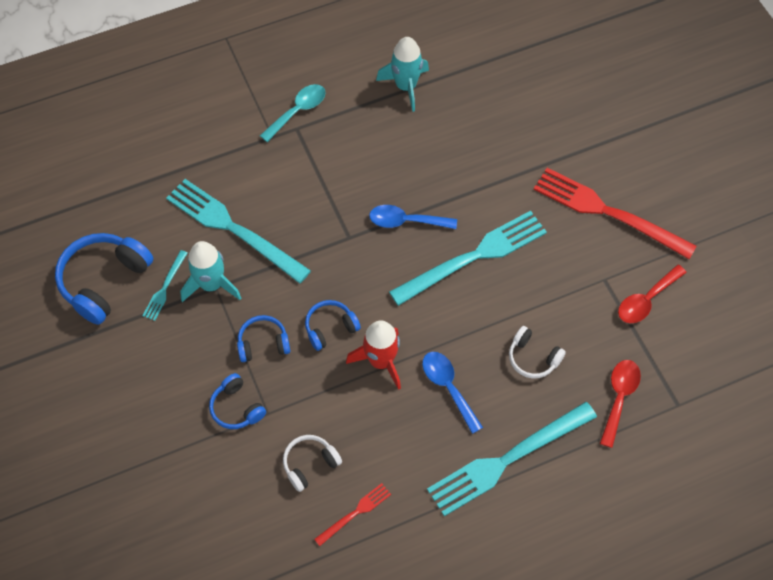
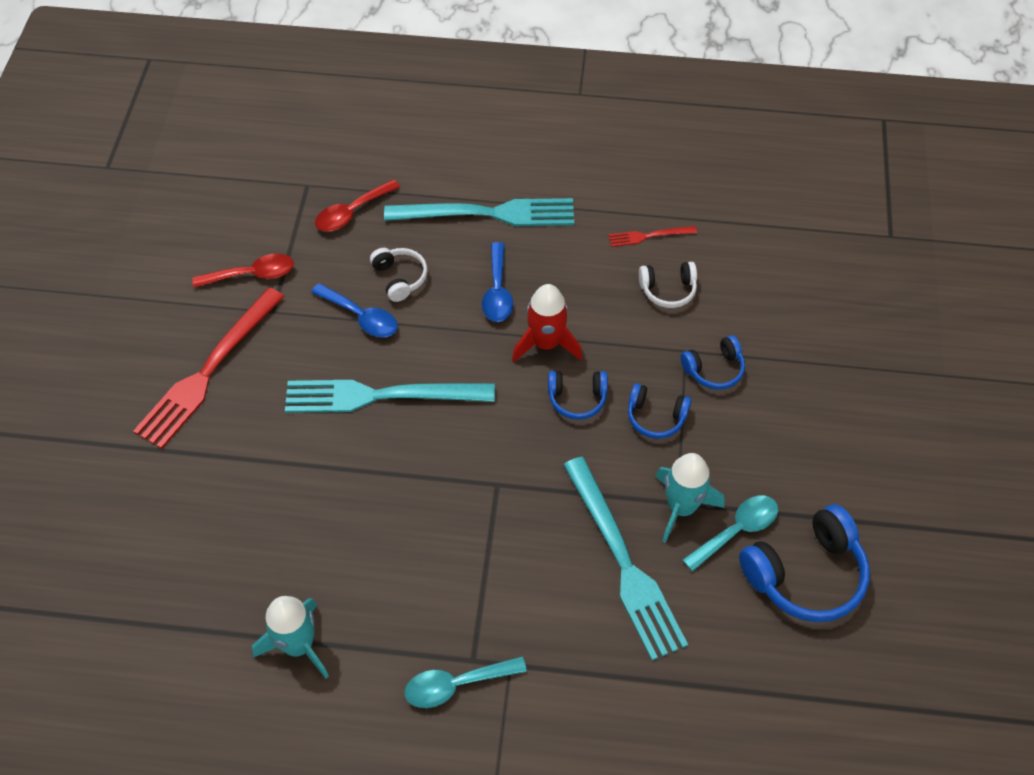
camera: 150 degrees left, 5 degrees down
(165, 288) = (736, 531): turquoise fork -> turquoise spoon
(236, 408) = (714, 369): blue headphones -> blue headphones turned 75 degrees clockwise
(406, 221) = (423, 470): blue spoon -> blue spoon (361, 317)
(607, 212) = (208, 371): red fork -> red fork turned 60 degrees clockwise

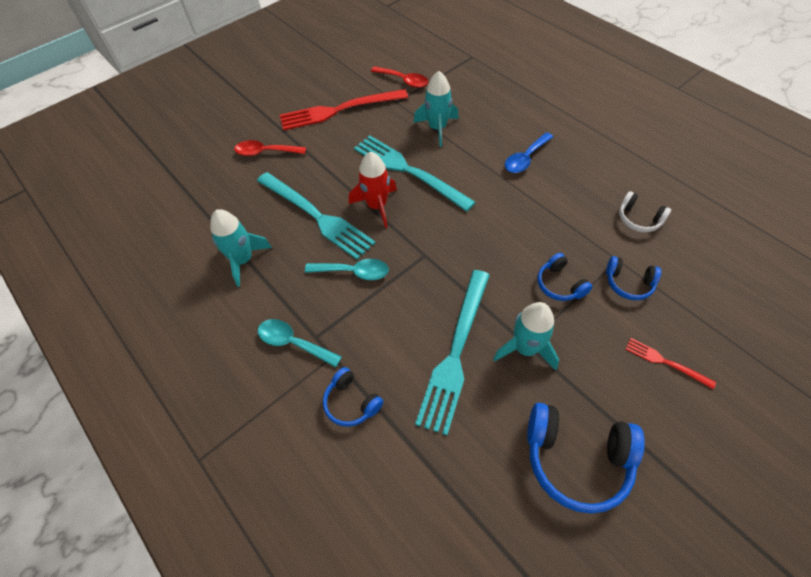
camera: 45 degrees right, 0 degrees up
(352, 212) = (482, 79): red spoon -> red spoon (266, 152)
(361, 317) = (437, 128): blue spoon -> turquoise rocket
(400, 278) = (476, 122): white headphones -> none
(488, 214) = (558, 118): turquoise fork -> turquoise fork (316, 216)
(546, 344) = (528, 201): red rocket -> red rocket (377, 206)
(577, 398) = (518, 241): blue headphones -> blue headphones (351, 402)
(648, 236) = (653, 182): red fork -> red fork (665, 362)
(736, 531) = (551, 391): turquoise spoon -> turquoise spoon (353, 272)

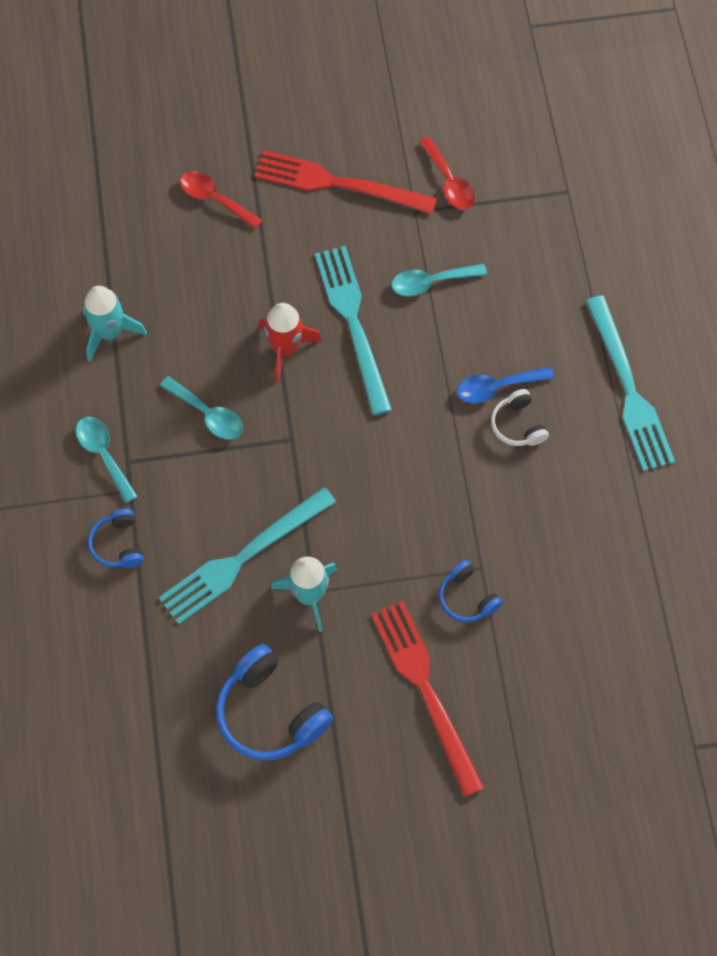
camera: 30 degrees right, 10 degrees up
(316, 216) = (215, 323): turquoise fork -> turquoise fork (628, 389)
(437, 128) = (431, 282): turquoise rocket -> turquoise spoon
(559, 284) = (398, 555): blue headphones -> none
(638, 219) = (548, 538): white headphones -> white headphones (517, 425)
(665, 362) = (425, 690): red fork -> red fork, size x2.17

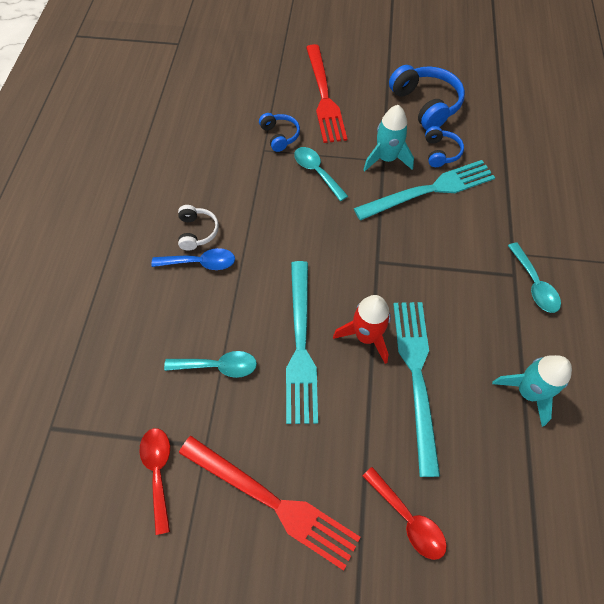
camera: 165 degrees left, 5 degrees down
(118, 544) = (523, 218): blue headphones -> blue headphones (440, 152)
(207, 414) = (443, 297): turquoise spoon -> turquoise spoon (317, 172)
(628, 389) = (100, 237): turquoise fork -> turquoise fork (416, 375)

